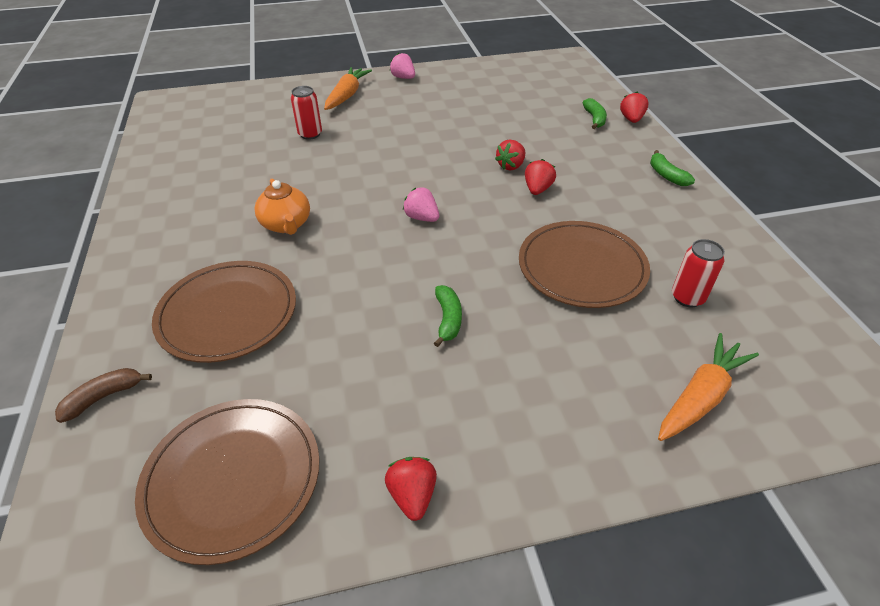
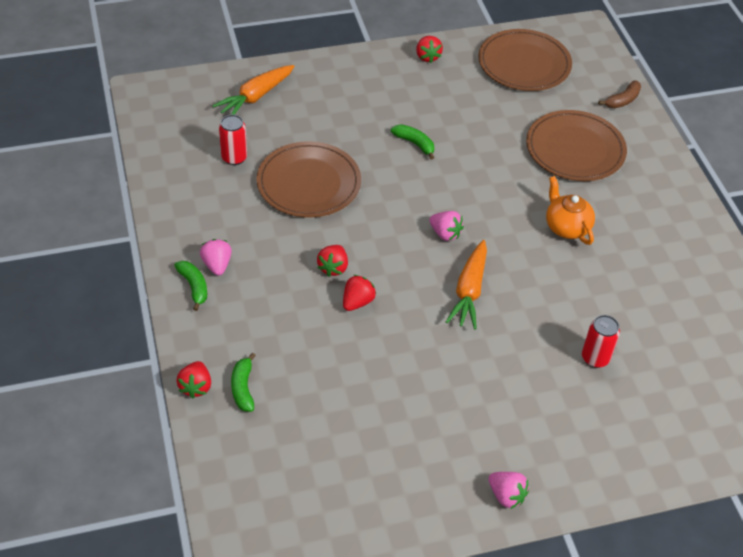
camera: 175 degrees right, 5 degrees up
(347, 95) = (577, 445): orange carrot -> orange carrot (469, 291)
(448, 319) = (415, 144): green banana -> green banana turned 135 degrees clockwise
(653, 191) = (217, 265): none -> pink strawberry

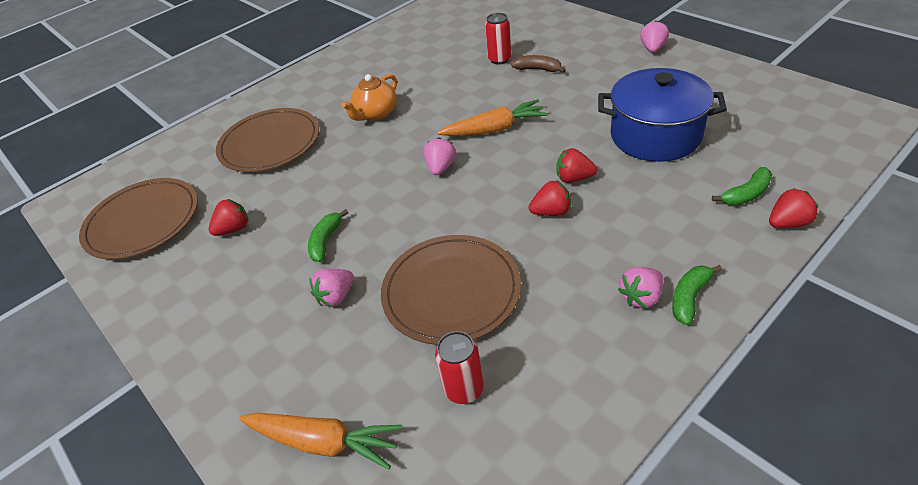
camera: 110 degrees left, 5 degrees down
(355, 132) = (336, 296): none -> pink strawberry
(361, 387) = (655, 136): none -> blue pot
(427, 57) = (155, 302): red strawberry -> red strawberry (234, 229)
(622, 100) = (182, 143): brown banana -> brown banana (538, 69)

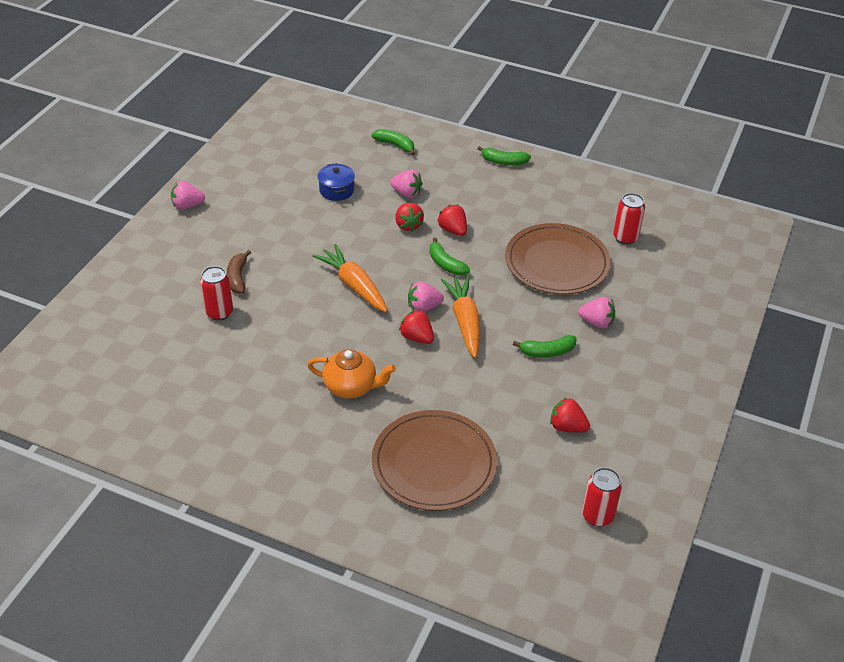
camera: 120 degrees left, 0 degrees up
(143, 221) = (597, 515): brown plate -> red can
(324, 443) = (699, 285): orange carrot -> orange carrot (465, 321)
(495, 195) = (445, 264): none -> green banana
(641, 297) = (514, 180): pink strawberry -> pink strawberry (406, 193)
(655, 136) = (336, 190): blue pot -> blue pot, size x0.46
(788, 223) = (418, 129): red strawberry -> red strawberry (417, 337)

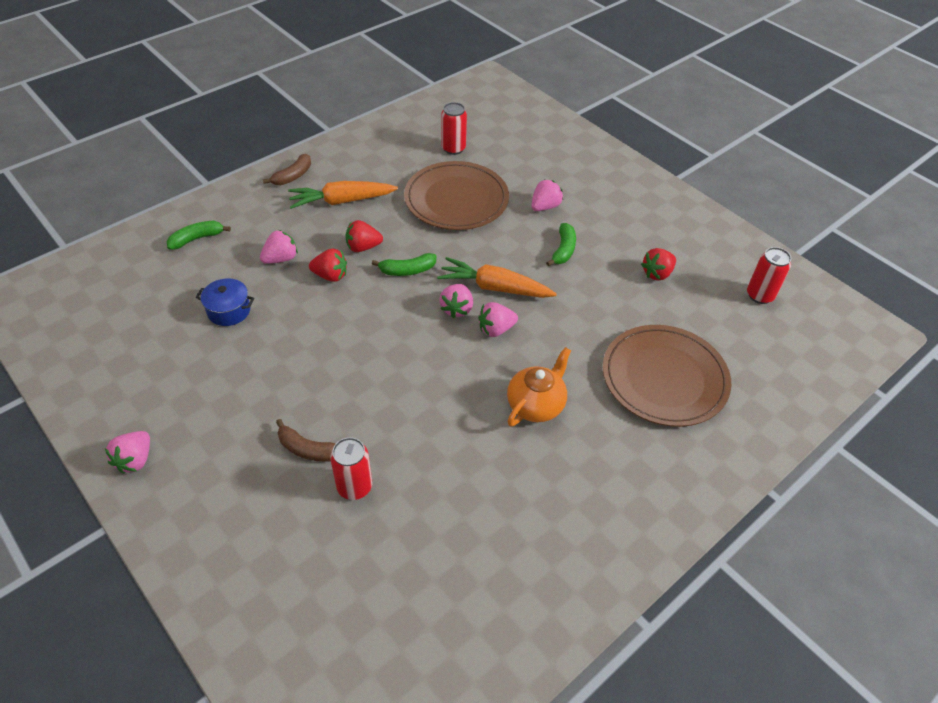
camera: 65 degrees left, 5 degrees up
(354, 285) = (391, 350): orange carrot -> orange carrot (341, 201)
(417, 337) = (496, 329): red strawberry -> pink strawberry
(503, 162) = (293, 176): green banana -> brown banana

